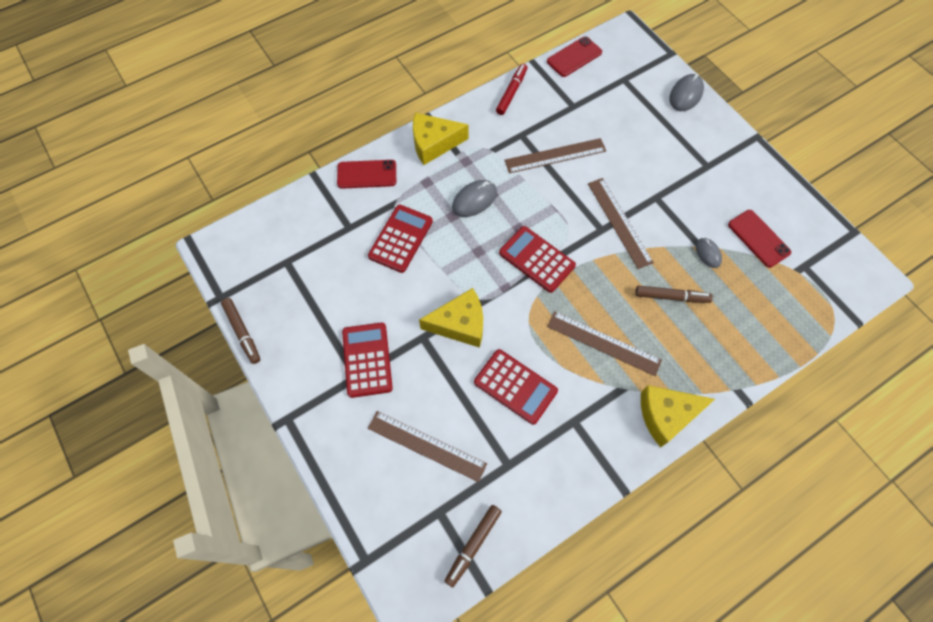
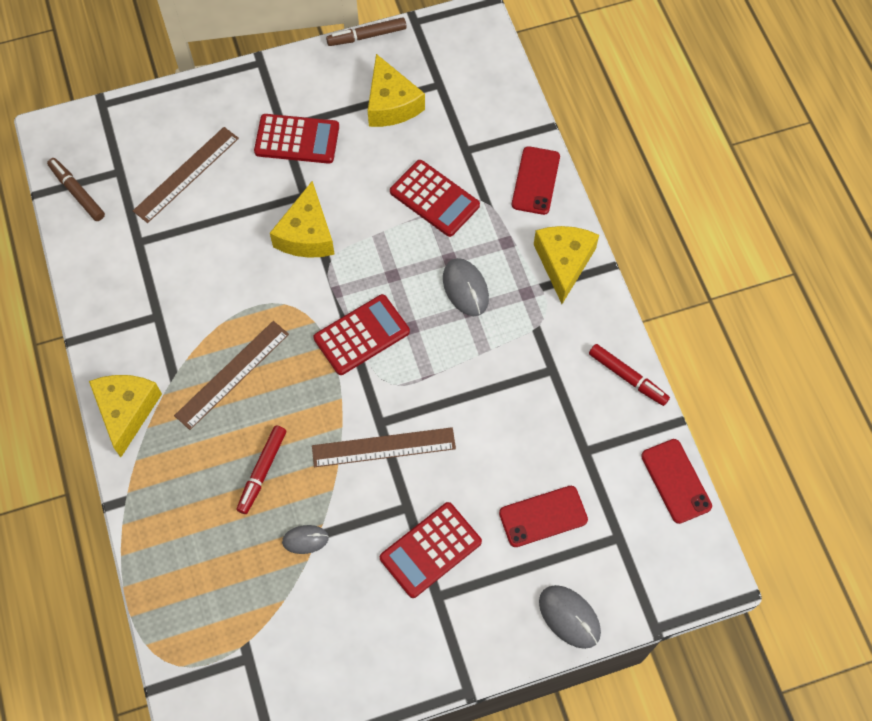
camera: 105 degrees right, 0 degrees up
(314, 293) = (391, 104): none -> yellow cheese
(515, 386) = (216, 270): red calculator -> red calculator (430, 550)
(555, 156) = (506, 401): brown ruler -> none
(671, 297) = (262, 471): brown marker -> red marker
(758, 238) = (306, 615): red phone -> red phone (543, 516)

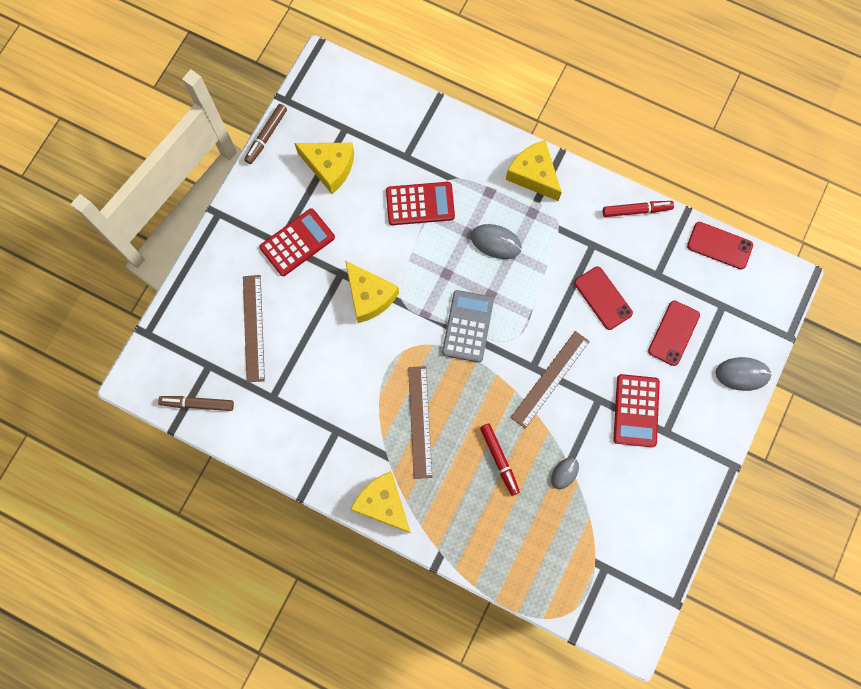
camera: 45 degrees left, 10 degrees up
(361, 335) = (467, 326): red calculator -> grey calculator
(535, 180) = (466, 138): red phone -> red phone (603, 298)

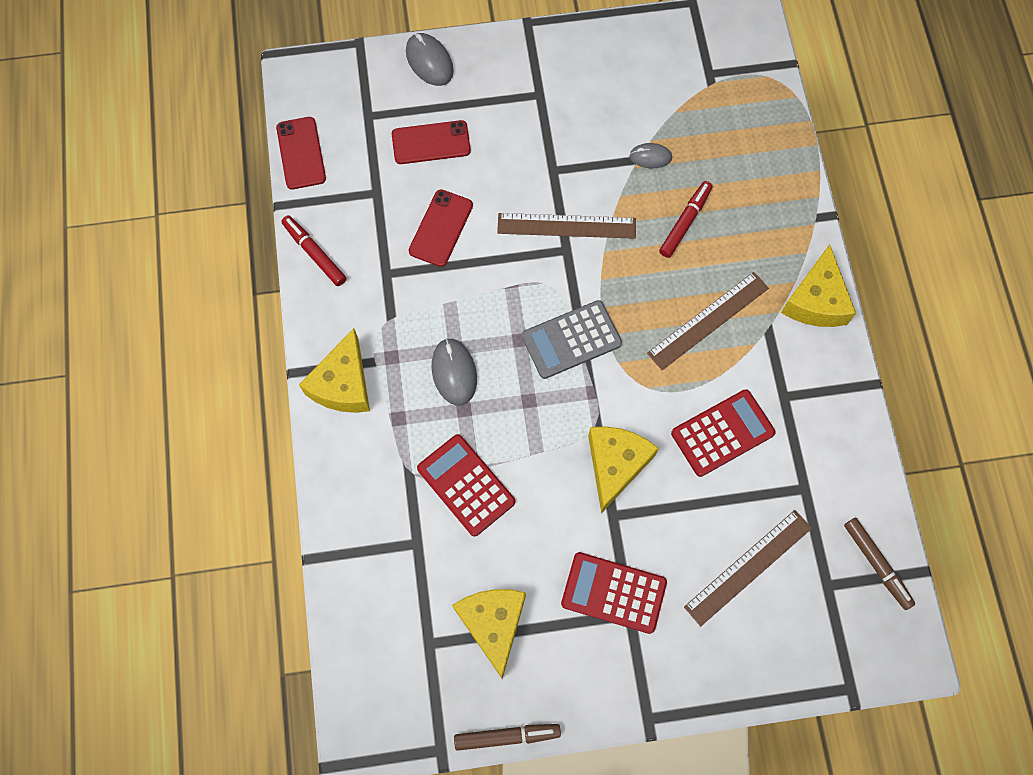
camera: 125 degrees left, 5 degrees down
(636, 410) = (538, 131): red calculator -> red calculator (722, 433)

